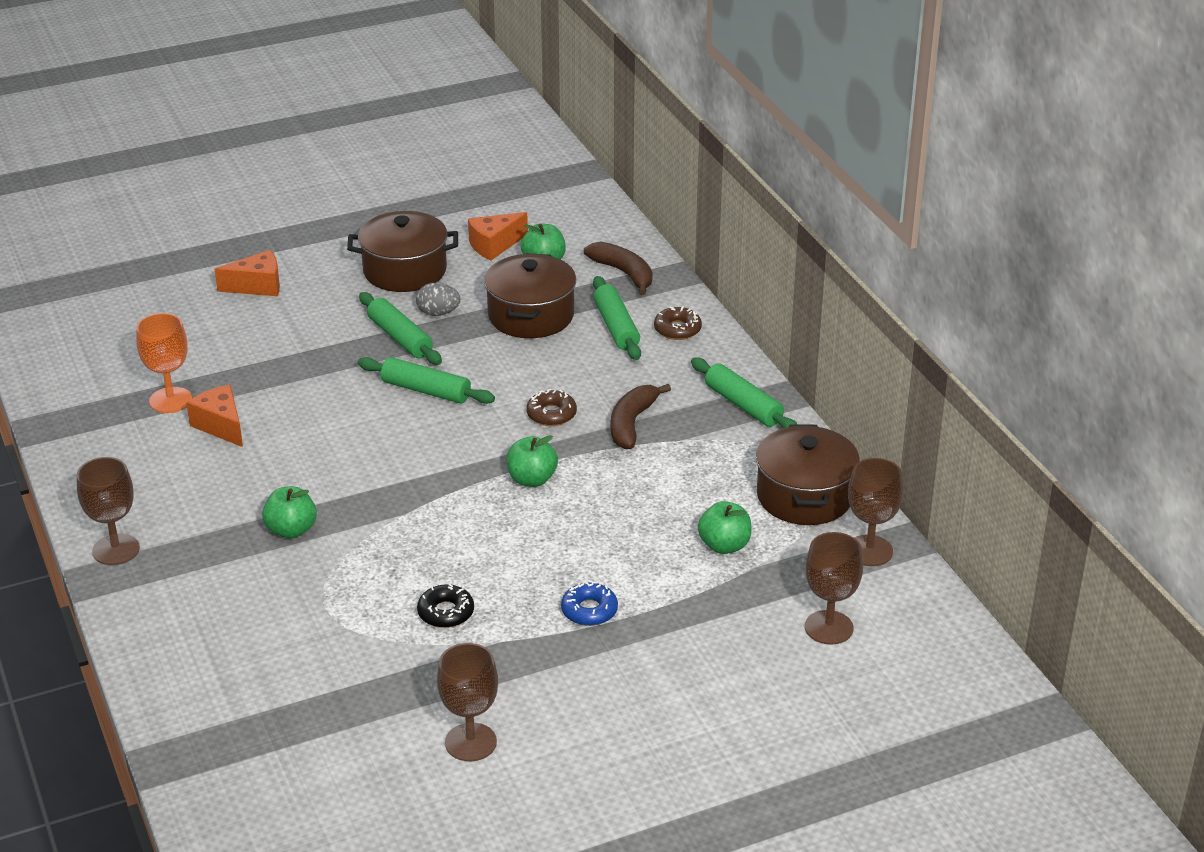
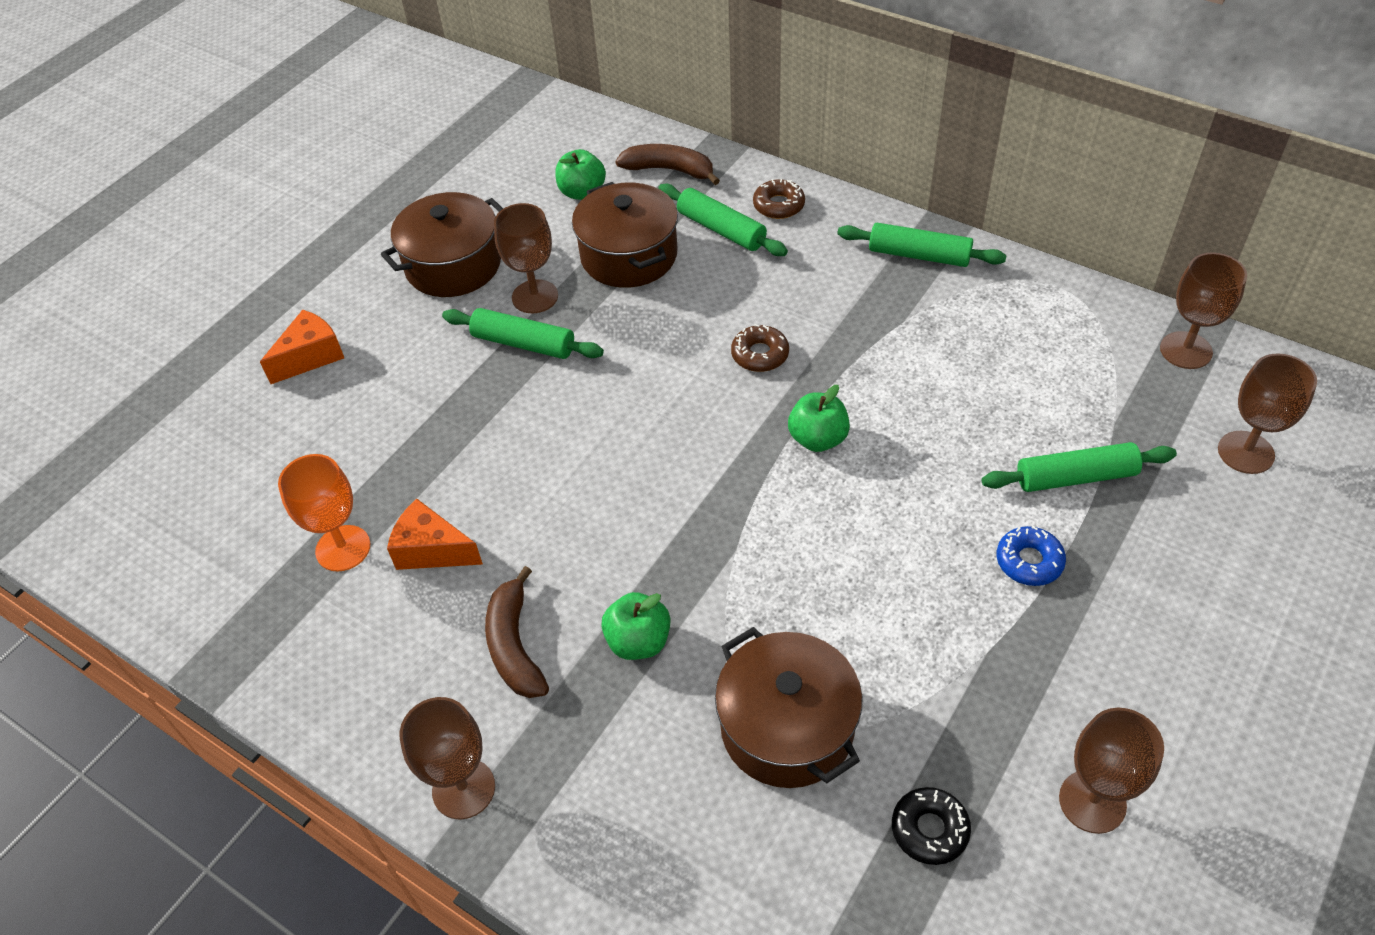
camera: 30 degrees left, 15 degrees up
(426, 390) = (611, 391): green rolling pin -> green rolling pin (1075, 477)
(438, 313) = (535, 297): grey egg -> brown goblet
(446, 612) = (899, 649): black donut -> black donut (929, 829)
(494, 245) = (516, 196): orange cheese -> none
(631, 423) = (843, 326): brown banana -> brown banana (514, 645)
(724, 545) = (1065, 414): green apple -> none
(804, 496) = (1072, 323): brown pot -> brown pot (787, 727)

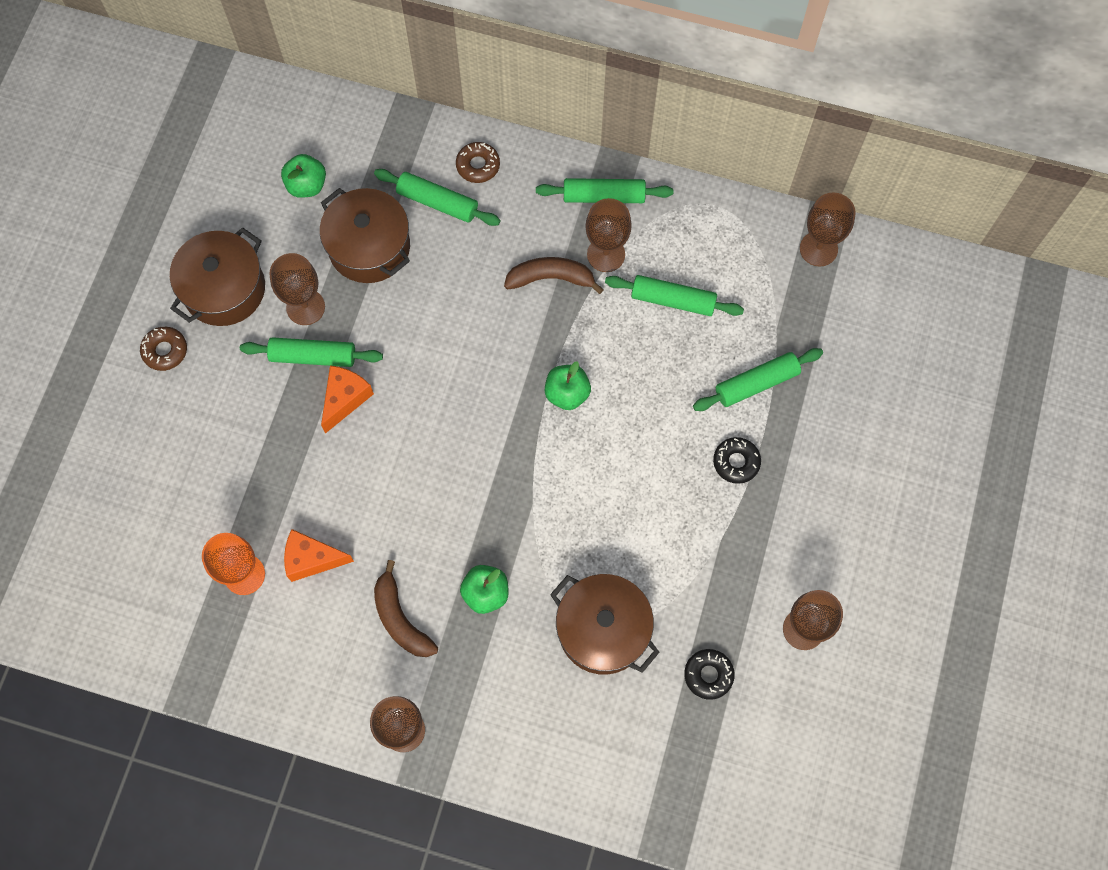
camera: 20 degrees left, 20 degrees up
(311, 356) = (142, 409): orange cheese -> orange cheese (345, 399)
(669, 170) = (374, 144): brown banana -> brown banana (551, 278)
(760, 354) = (503, 325): brown donut -> brown donut (165, 351)
(981, 369) = (673, 300): none -> green rolling pin
(1029, 561) = (736, 462): blue donut -> black donut
(1245, 452) = (869, 334): brown goblet -> brown goblet (606, 254)

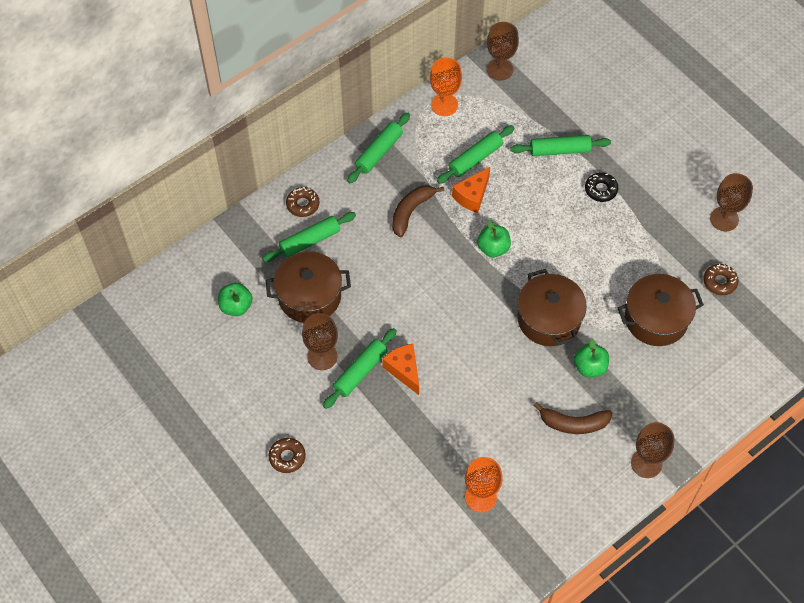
camera: 55 degrees left, 10 degrees down
(224, 289) = (271, 396): brown pot -> brown pot (549, 319)
(312, 559) = (499, 451): orange cheese -> orange cheese (472, 196)
(606, 254) = (418, 174): brown goblet -> none
(708, 675) = (719, 282): black donut -> brown donut
(721, 222) = (444, 105): none -> orange goblet
(756, 383) = (559, 150): green rolling pin -> green rolling pin turned 75 degrees clockwise

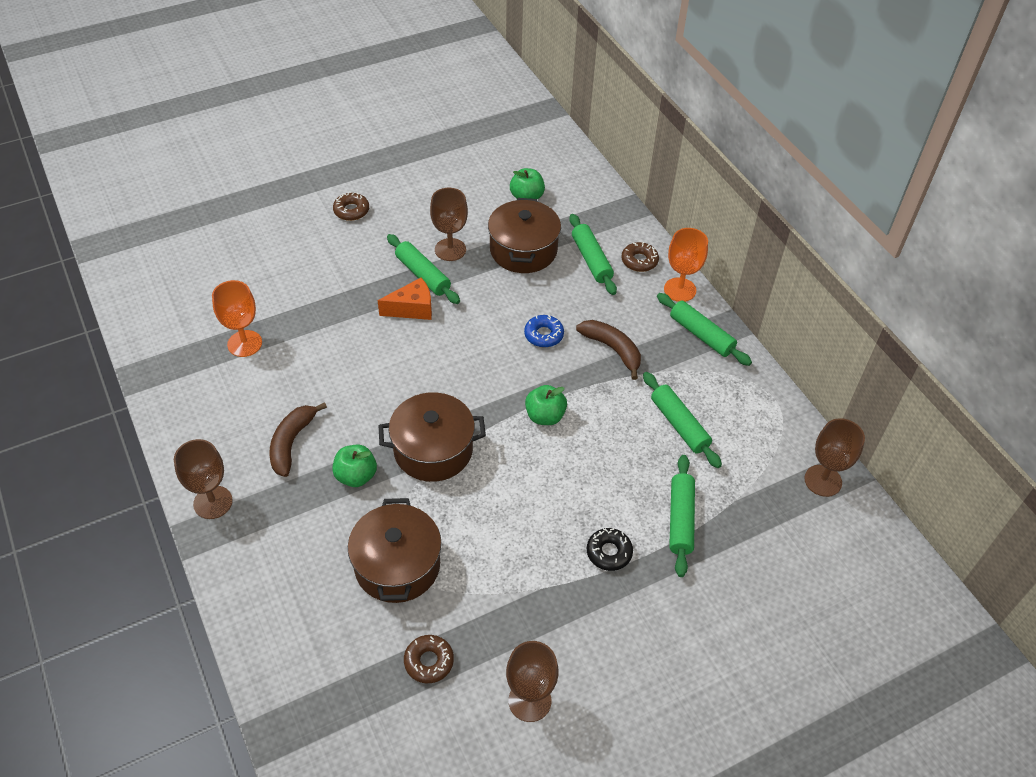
camera: 100 degrees right, 10 degrees down
(408, 263) = (543, 335): none -> blue donut
(444, 105) = (767, 409): orange goblet -> orange goblet (680, 290)
(472, 196) = (624, 410): orange cheese -> none

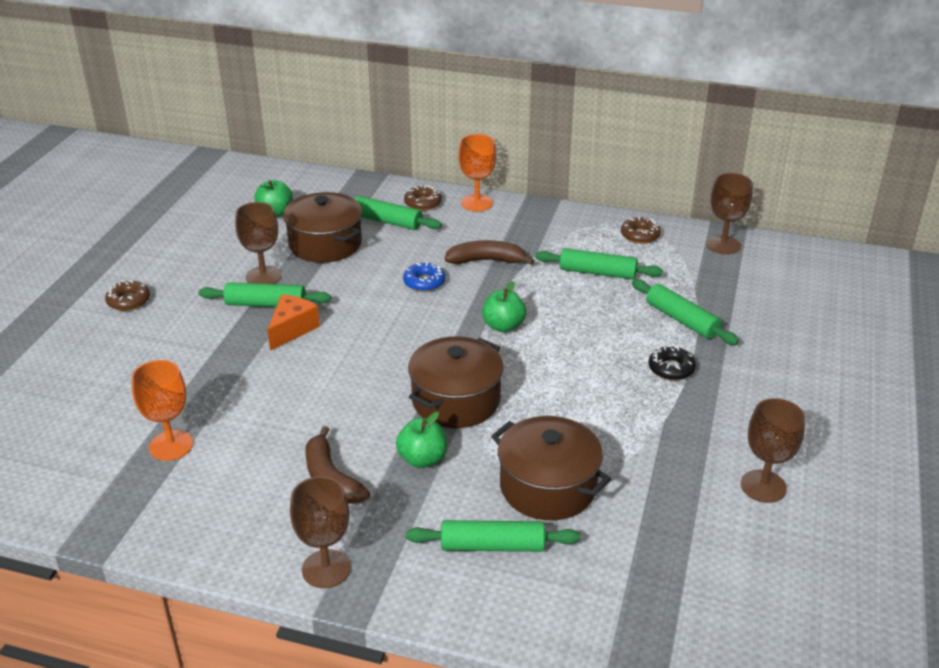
camera: 45 degrees left, 15 degrees down
(429, 661) = (666, 522): brown donut -> brown donut (640, 235)
(701, 335) = (531, 218): green rolling pin -> green rolling pin (492, 546)

